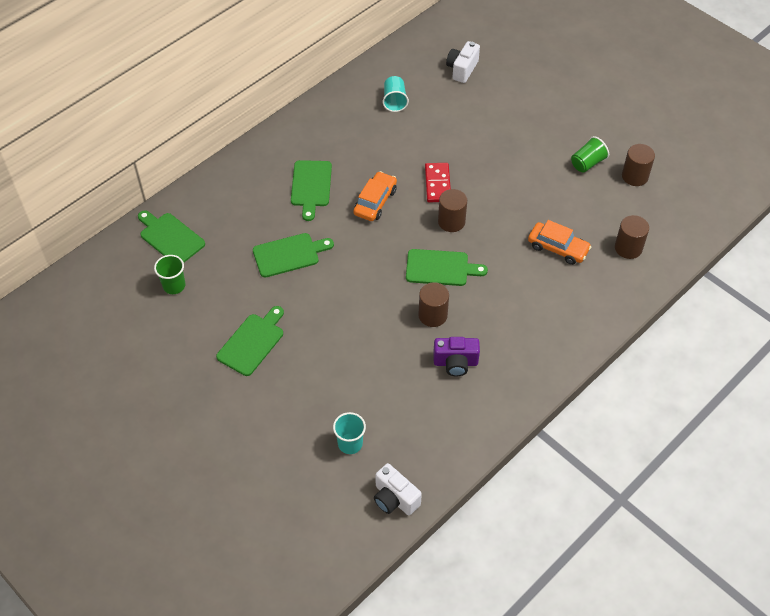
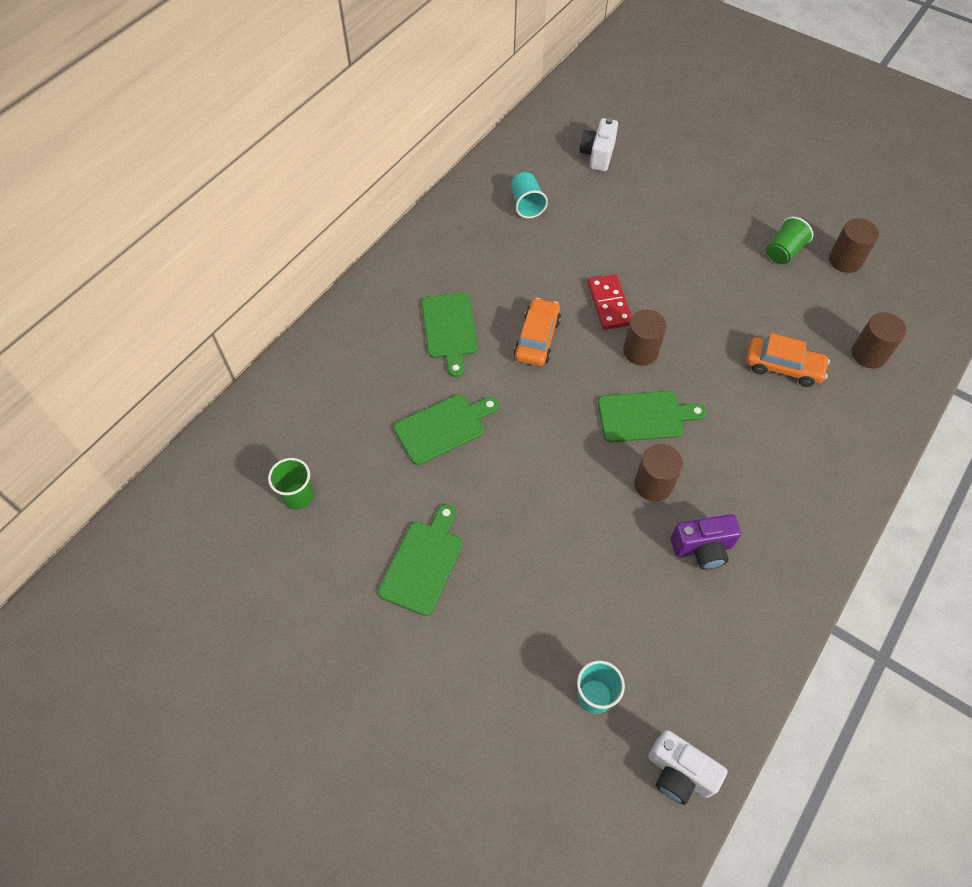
camera: 10 degrees left, 5 degrees up
(170, 237) = (279, 427): green cutting board -> none

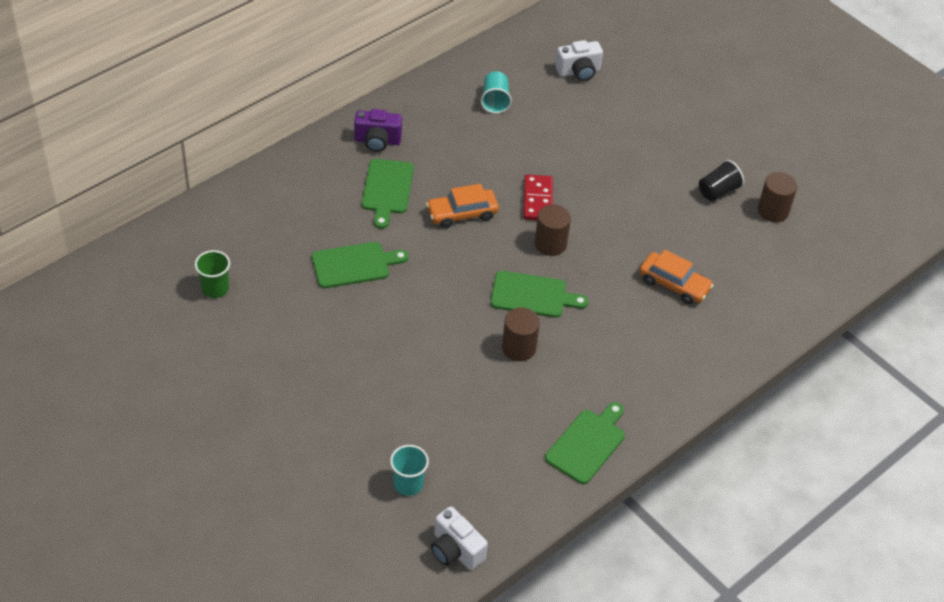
camera: 10 degrees right, 10 degrees down
(423, 563) = (302, 360): green cutting board -> green cutting board (587, 444)
(537, 339) = (462, 214): orange car -> orange car turned 135 degrees counterclockwise
(598, 155) = (578, 72): white camera -> white camera turned 135 degrees counterclockwise
(702, 548) = (541, 404): purple camera -> purple camera (377, 141)
(783, 252) = (718, 191): green cup -> black cup
(868, 354) = (757, 291): brown cylinder -> none

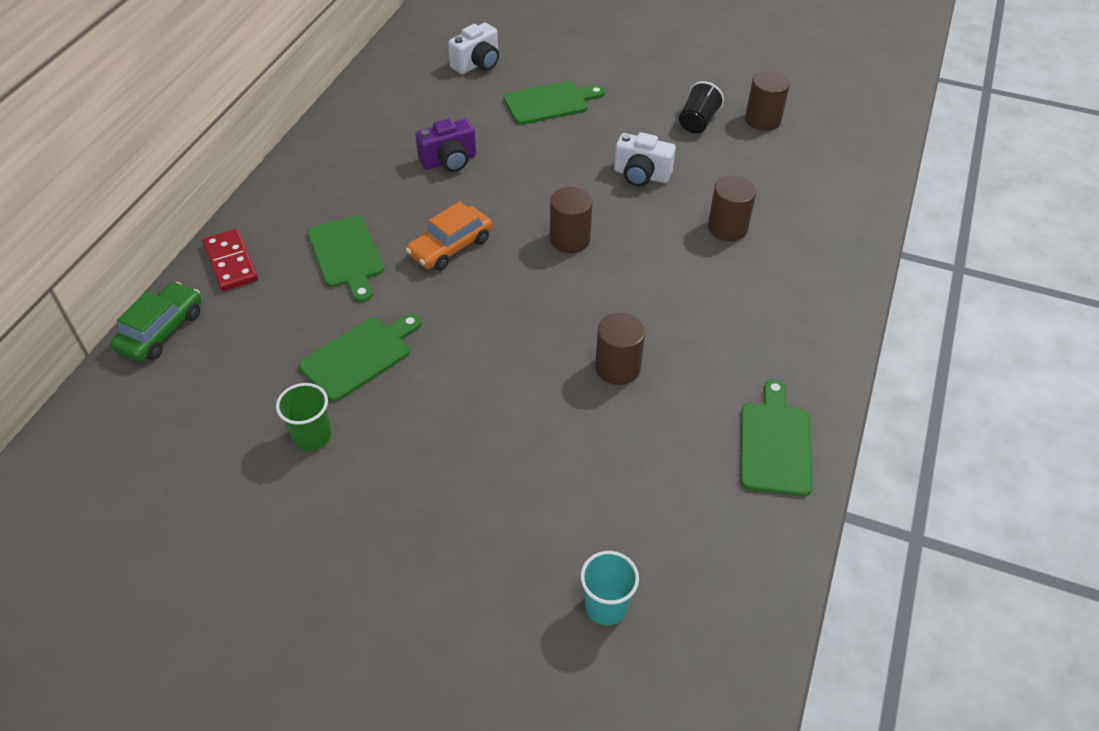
camera: 25 degrees left, 0 degrees up
(215, 288) = (191, 465): green cup -> green cup (312, 436)
(240, 193) = (162, 331): none -> green car
(377, 141) = (302, 208): purple camera -> purple camera (449, 161)
(455, 550) = (726, 667): white camera -> white camera (641, 175)
(495, 101) = (409, 121): turquoise cup -> none
(532, 295) = (590, 302): green cutting board -> green cutting board (549, 103)
(538, 200) = (524, 200): red domino -> red domino (231, 262)
(674, 284) = (727, 228): orange car -> brown cylinder

